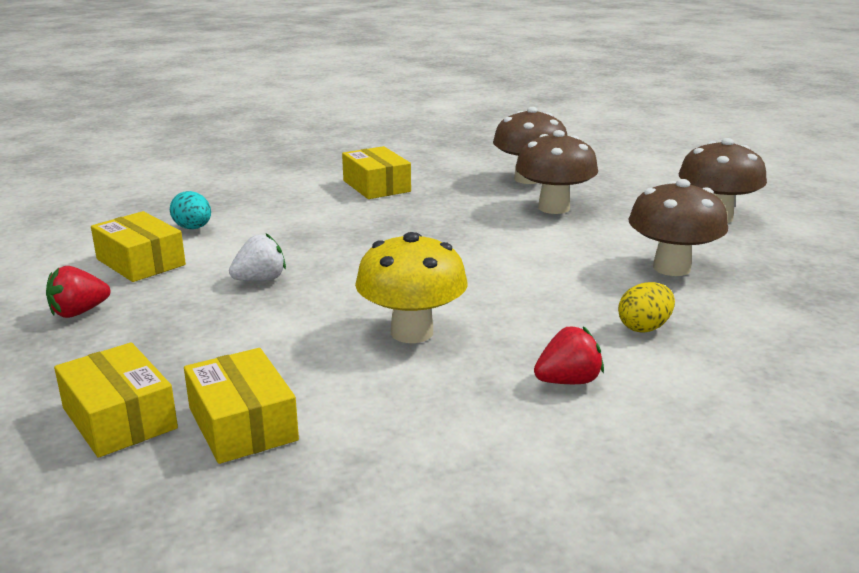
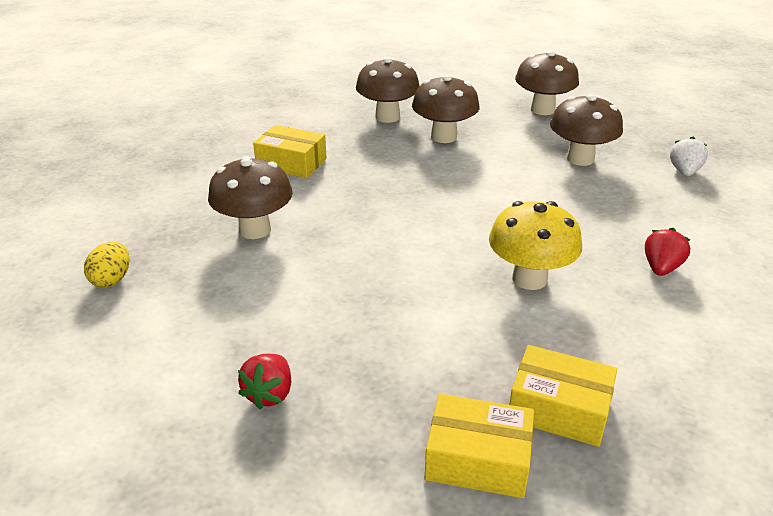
camera: 40 degrees left, 10 degrees up
(140, 262) = (229, 319): yellow box -> none
(193, 228) = (213, 265): turquoise egg -> none
(260, 280) = (358, 288): white strawberry -> white strawberry (684, 172)
(263, 218) = (255, 230): none -> brown mushroom
(644, 327) = (634, 210): yellow egg -> yellow egg (112, 279)

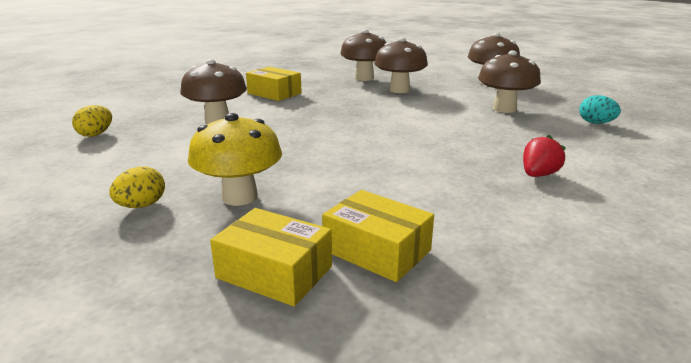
camera: 15 degrees right, 10 degrees down
(269, 394) = (141, 206): red strawberry -> yellow egg
(529, 279) = (411, 168): yellow mushroom -> yellow mushroom (240, 197)
(684, 172) = (596, 123): white strawberry -> turquoise egg

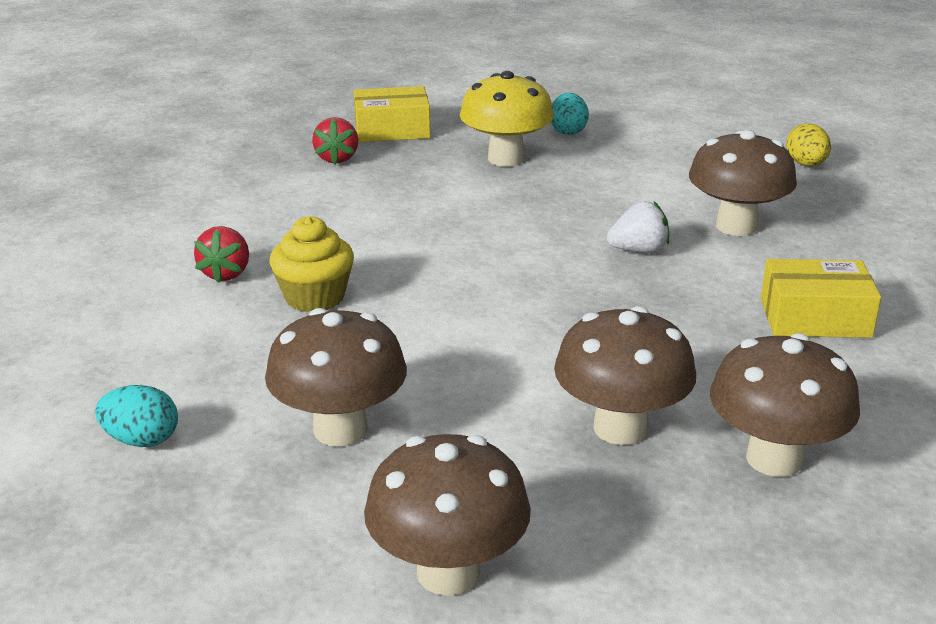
camera: 145 degrees right, 5 degrees up
(141, 206) = (568, 131): yellow egg -> turquoise egg
(285, 125) = (639, 250): none -> white strawberry
(376, 250) = (337, 158): yellow box -> red strawberry
(485, 149) = (314, 297): none -> yellow cupcake

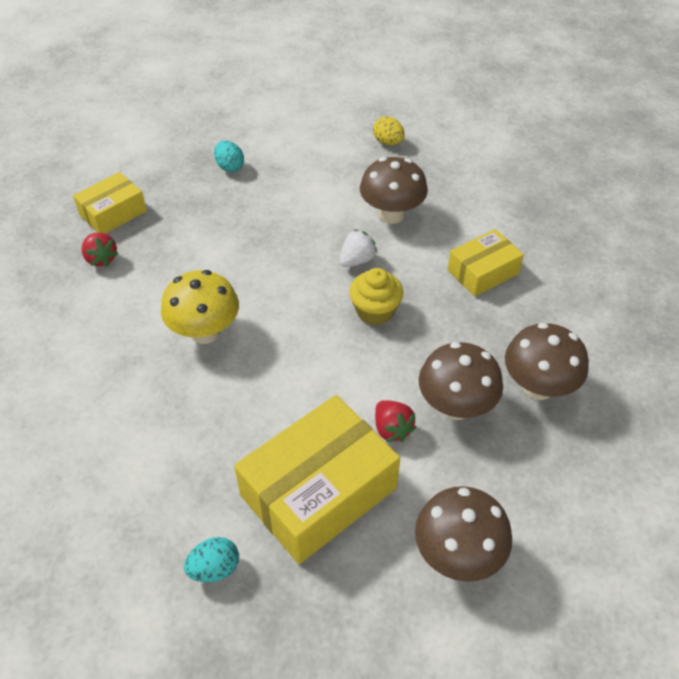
camera: 35 degrees left, 20 degrees up
(226, 273) = (130, 404): red strawberry -> red strawberry (392, 429)
(314, 297) = (206, 395): yellow cupcake -> yellow cupcake (375, 311)
(340, 429) = (319, 492): brown mushroom -> yellow box
(506, 159) = (213, 210): yellow mushroom -> yellow mushroom (205, 332)

